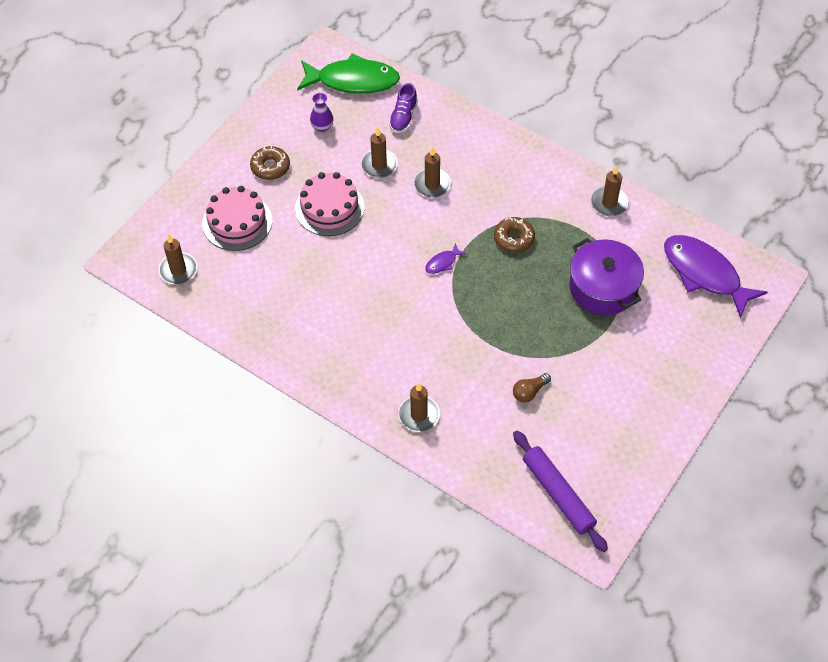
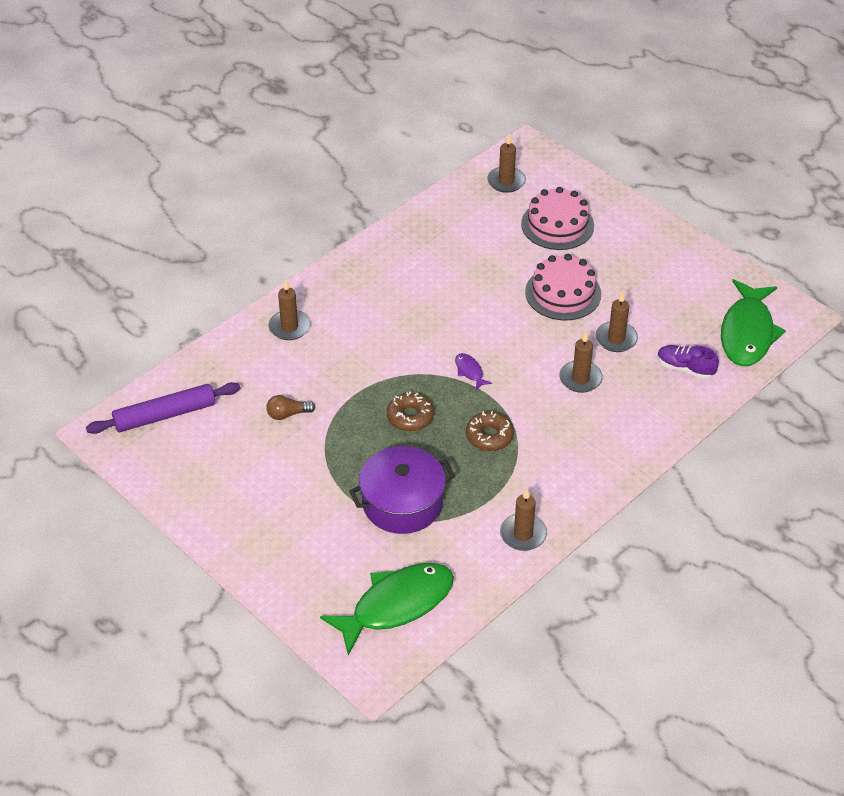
camera: 100 degrees right, 10 degrees down
(270, 167) = (627, 255): brown donut -> brown donut (410, 417)
(322, 126) = (679, 300): purple vase -> none
(529, 392) = (288, 414): brown light bulb -> brown light bulb turned 75 degrees counterclockwise
(704, 274) = (396, 605): purple fish -> green fish

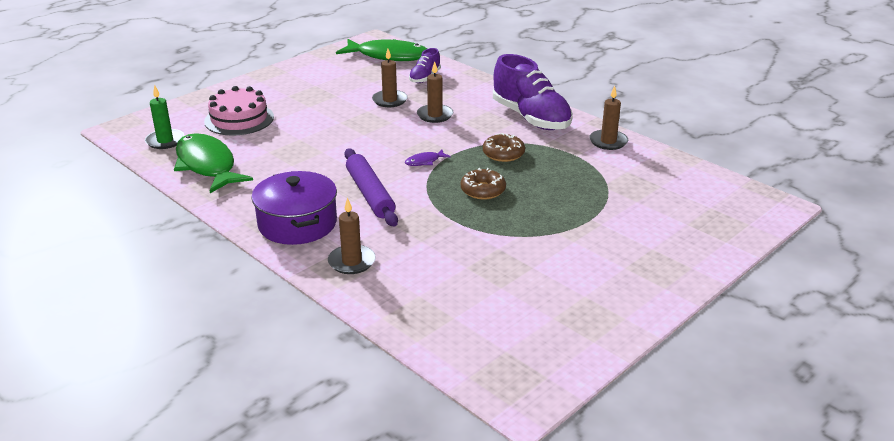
camera: 90 degrees left, 15 degrees down
(165, 415) = (489, 346): purple rolling pin -> purple rolling pin (370, 194)
(288, 414) = (483, 259): brown light bulb -> none
(396, 605) = (702, 196): green fish -> green fish (207, 165)
(402, 503) = (588, 194): purple pot -> purple pot (297, 223)
(506, 181) = (165, 141): brown candle -> green candle
(563, 293) = (330, 119): pink cake -> none
(581, 465) = (530, 118): none -> purple shoe

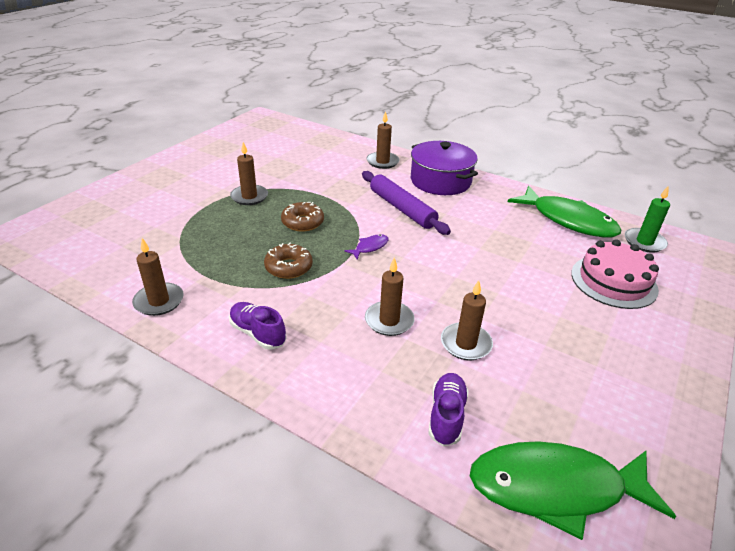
camera: 165 degrees right, 5 degrees up
(530, 118) = (258, 333): purple shoe -> purple shoe, size x0.50
(540, 226) = (249, 197): none -> brown candle

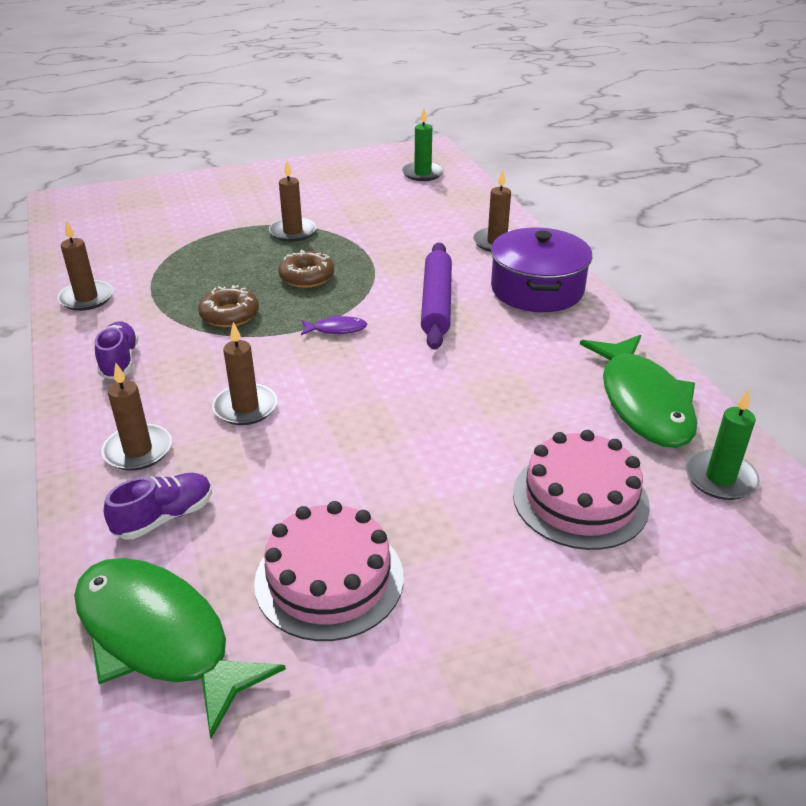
camera: 40 degrees right, 0 degrees up
(280, 133) = (422, 173): none -> green candle
(465, 344) = (285, 467): brown candle -> brown candle (138, 450)
(580, 391) = (329, 579): none -> pink cake

